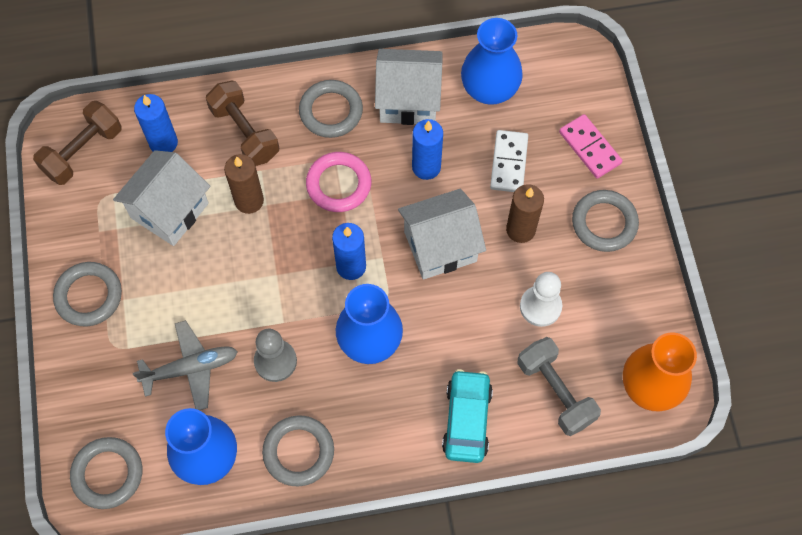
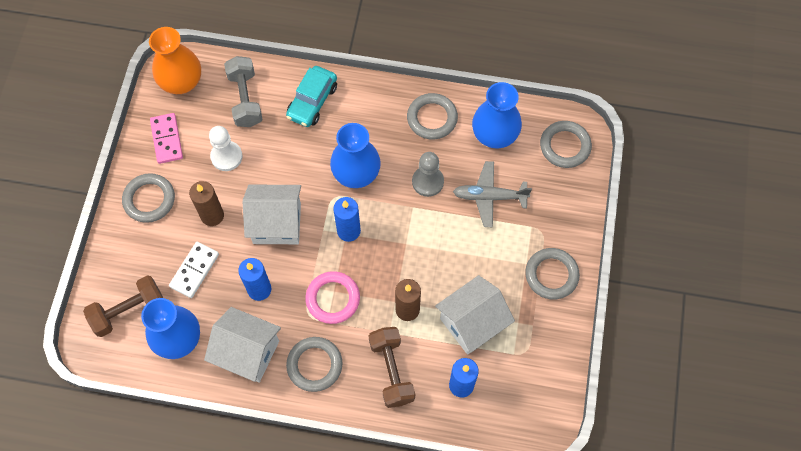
camera: 160 degrees left, 0 degrees up
(83, 152) = (530, 400): brown dumbbell -> brown dumbbell (128, 311)
(590, 148) = (127, 261): pink domino -> pink domino (166, 139)

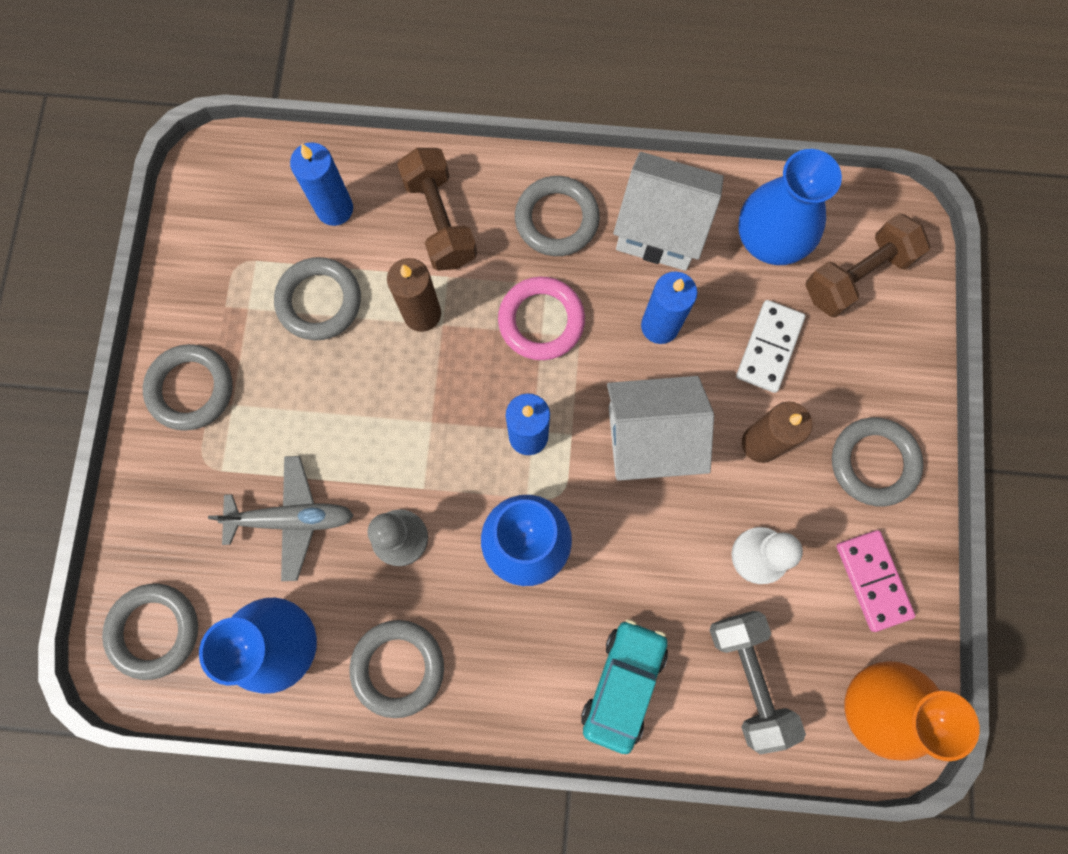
camera: 175 degrees right, 10 degrees up
(472, 323) = (319, 301): white house -> grey ring

